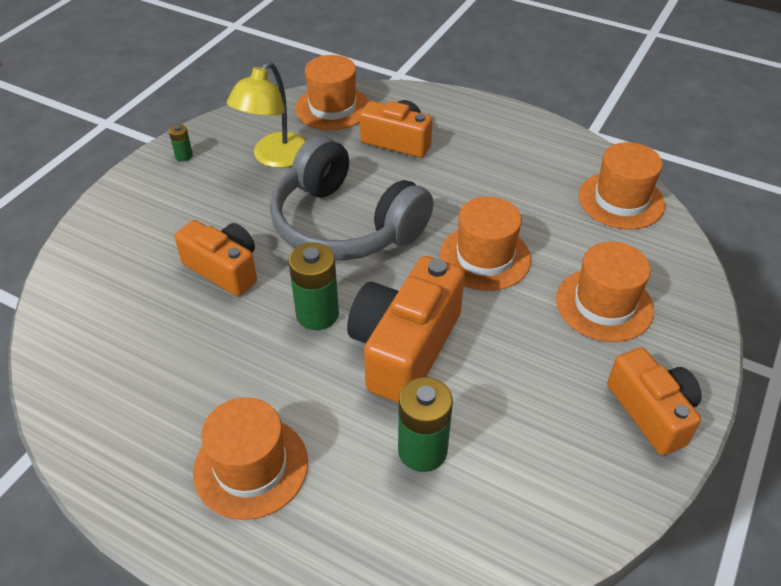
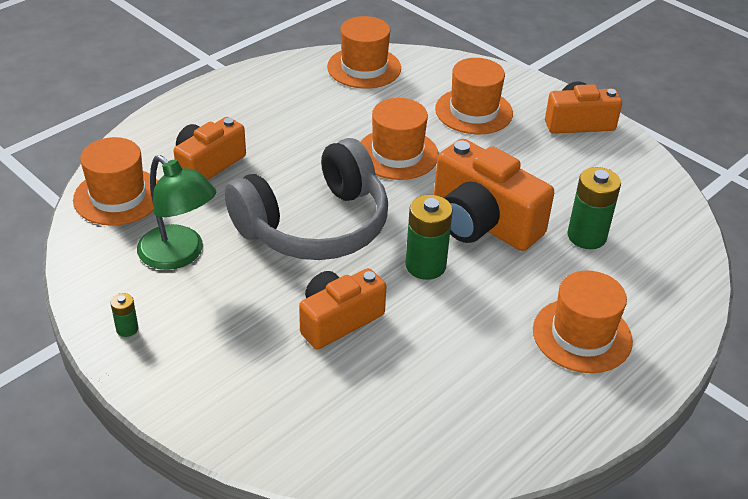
camera: 75 degrees left, 5 degrees down
(275, 158) = (179, 255): yellow lamp -> green lamp

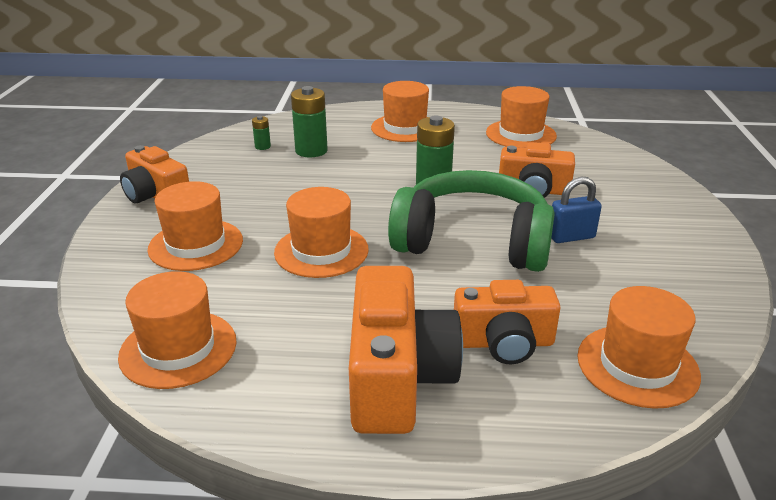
camera: 130 degrees left, 10 degrees down
(127, 329) = (703, 255): green battery -> green battery (262, 146)
(179, 255) = (615, 280): green lamp -> none
(249, 280) = (571, 237): none -> blue padlock
(314, 225) = (472, 242): grey headphones -> green headphones
(463, 419) = (521, 134): none -> orange hat
(482, 222) = (354, 184): orange camera -> orange camera (397, 377)

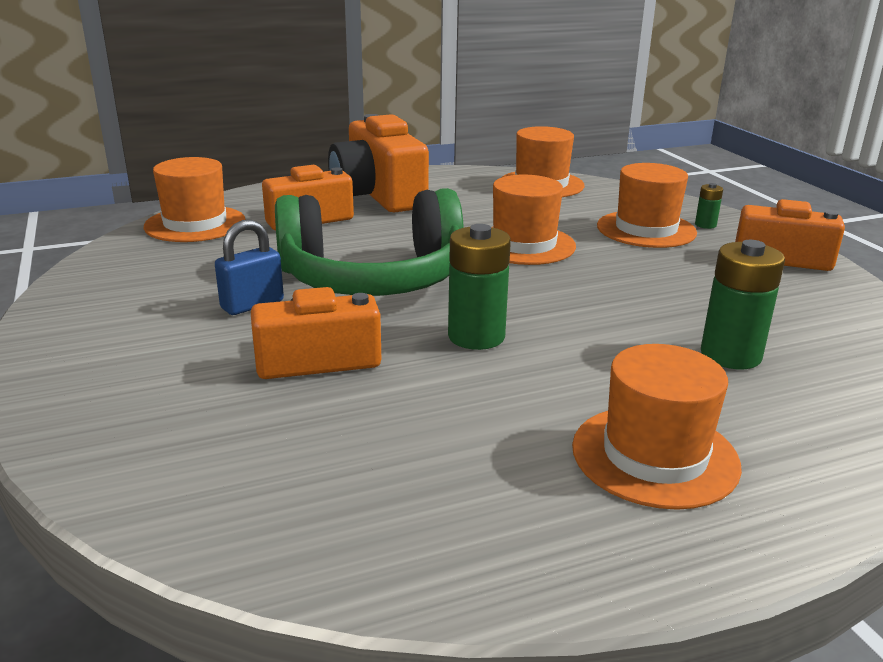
camera: 155 degrees right, 5 degrees down
(262, 146) = (813, 346): green battery -> green battery (705, 225)
(521, 134) = (387, 504): orange hat -> none

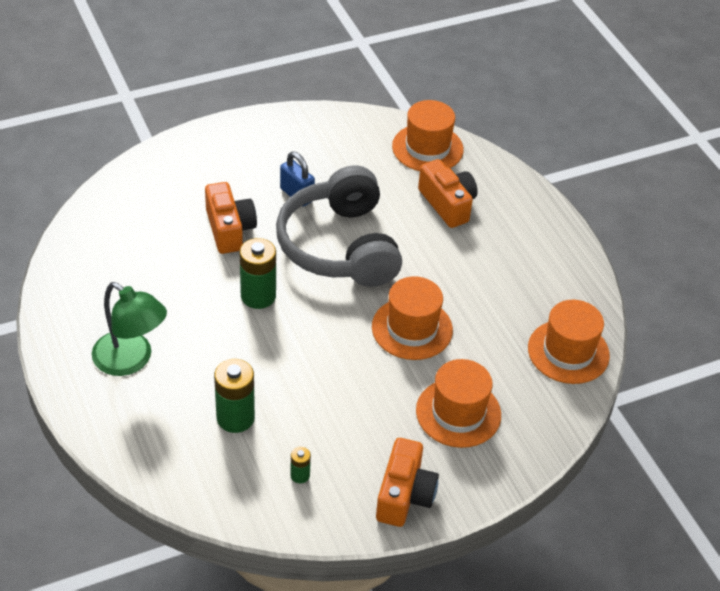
camera: 85 degrees right, 20 degrees up
(373, 278) = (340, 246): green headphones -> grey headphones
(378, 195) = (512, 241): orange camera -> none
(654, 456) = (131, 360): orange hat -> green lamp
(705, 225) = (476, 459): green battery -> green battery (300, 475)

